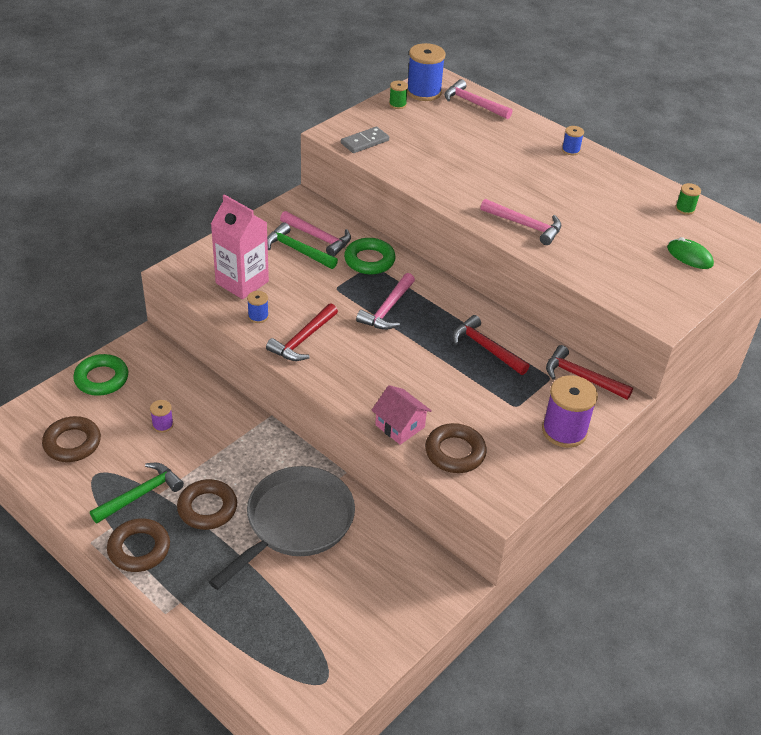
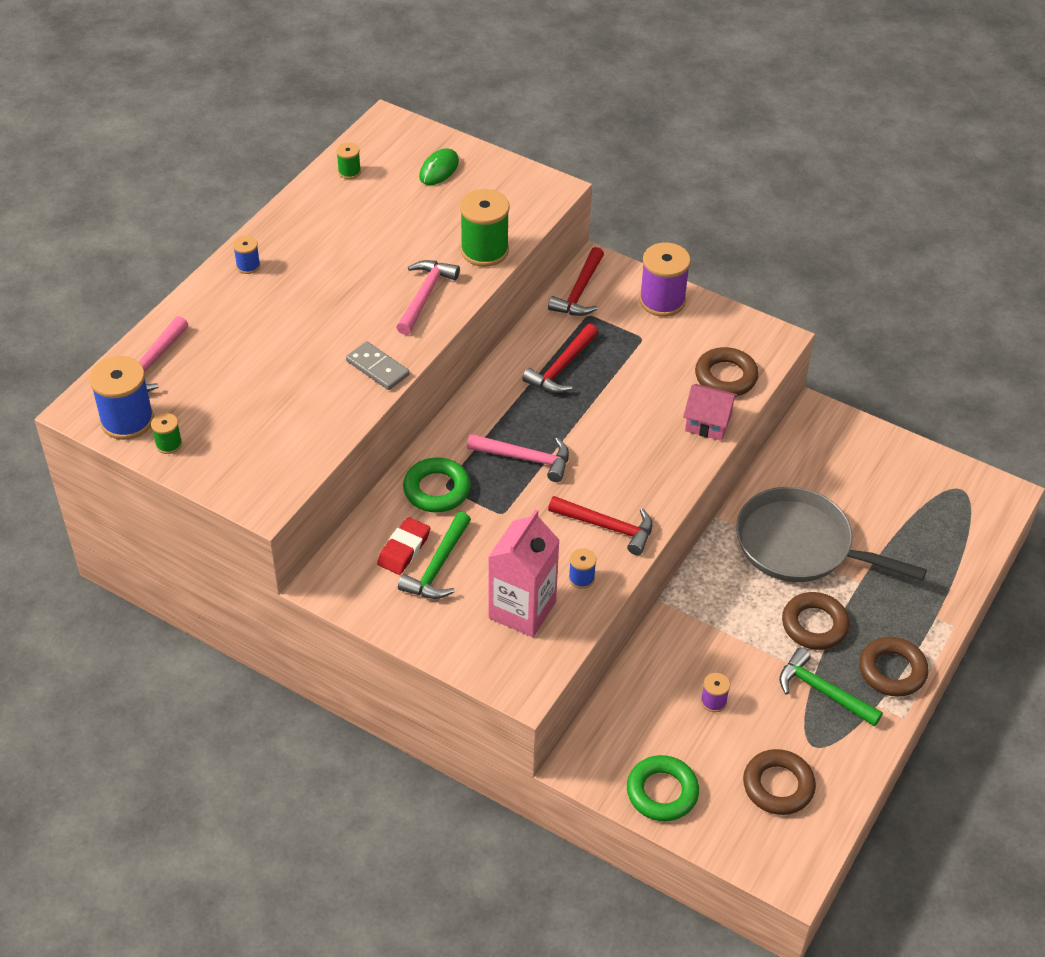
camera: 100 degrees left, 5 degrees up
(318, 237) = (404, 549): pink hammer -> red eraser
(365, 142) = (279, 465): grey domino -> grey domino (377, 368)
(400, 426) = (708, 422): pink house -> pink house turned 75 degrees clockwise
(578, 265) = (484, 251): none -> green spool

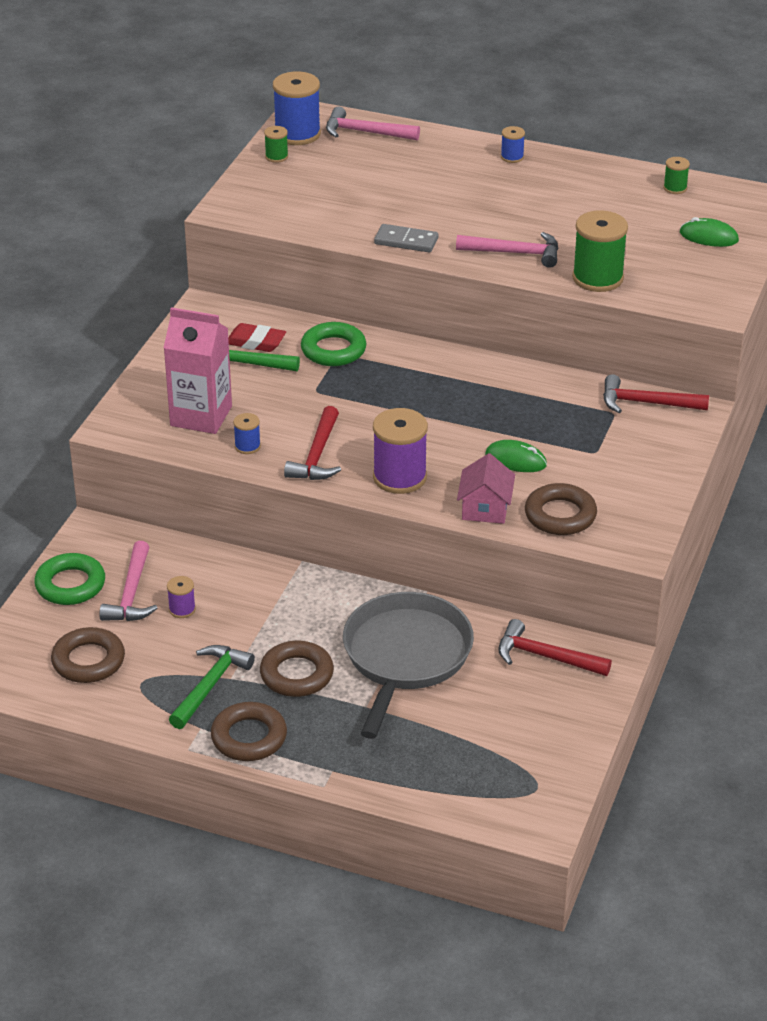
camera: 80 degrees right, 10 degrees down
(377, 368) = (406, 241): grey domino -> grey domino turned 75 degrees clockwise
(525, 458) = (391, 396): pink hammer -> pink hammer (131, 593)
(562, 367) = (526, 404): red hammer -> red hammer (546, 657)
(643, 390) = (516, 460): none -> green mouse
(662, 301) = (660, 460): purple spool -> purple spool (399, 477)

